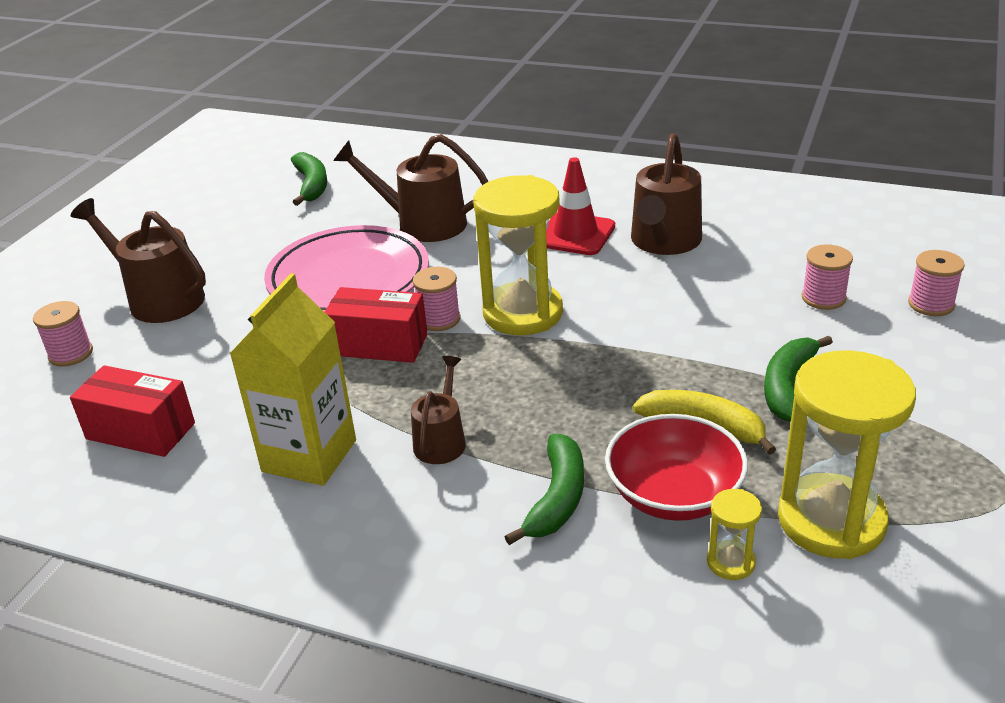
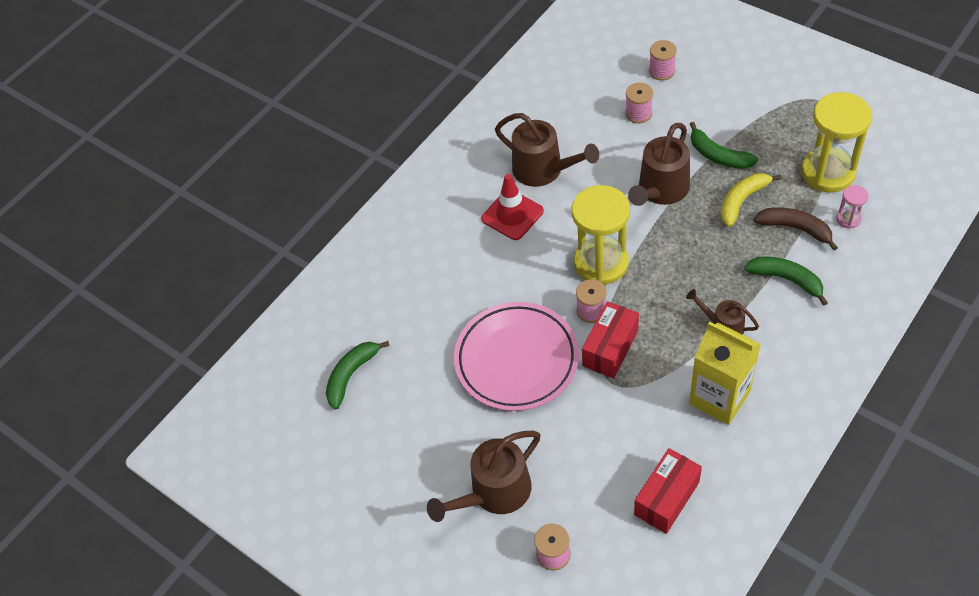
camera: 70 degrees left, 20 degrees up
(311, 185) = (351, 375): green banana -> green banana turned 60 degrees counterclockwise
(423, 224) = (455, 303): brown watering can -> brown watering can (661, 190)
(674, 495) = (795, 228): red bowl -> brown banana
(730, 562) = (848, 219): yellow hourglass -> pink hourglass

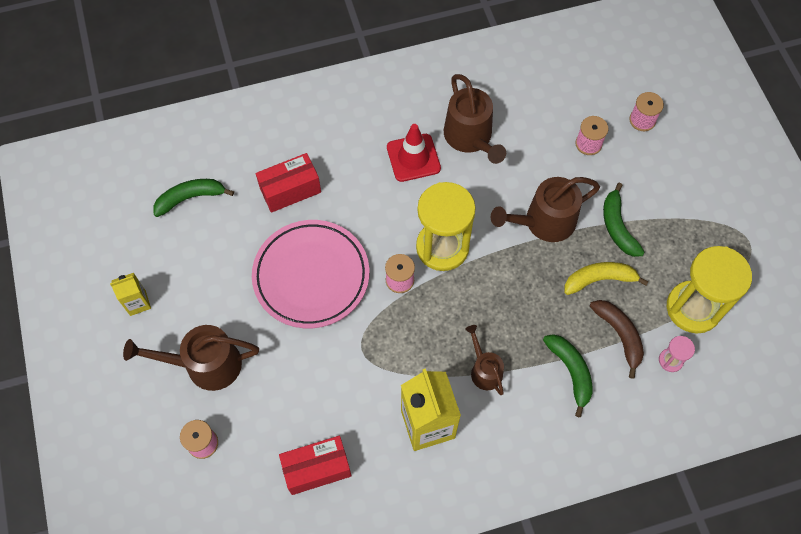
camera: 30 degrees right, 10 degrees up
(386, 490) = (137, 303): none -> yellow carton
(610, 348) = (385, 321): red box -> red box (290, 190)

